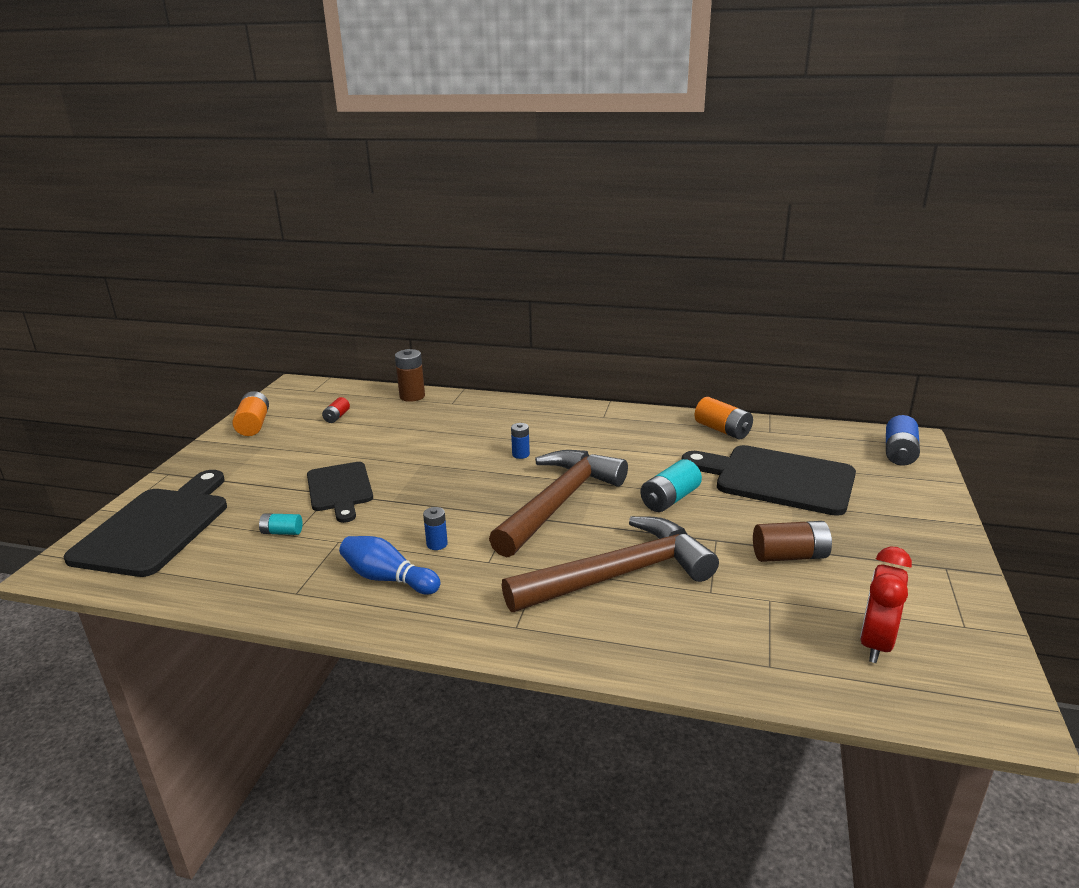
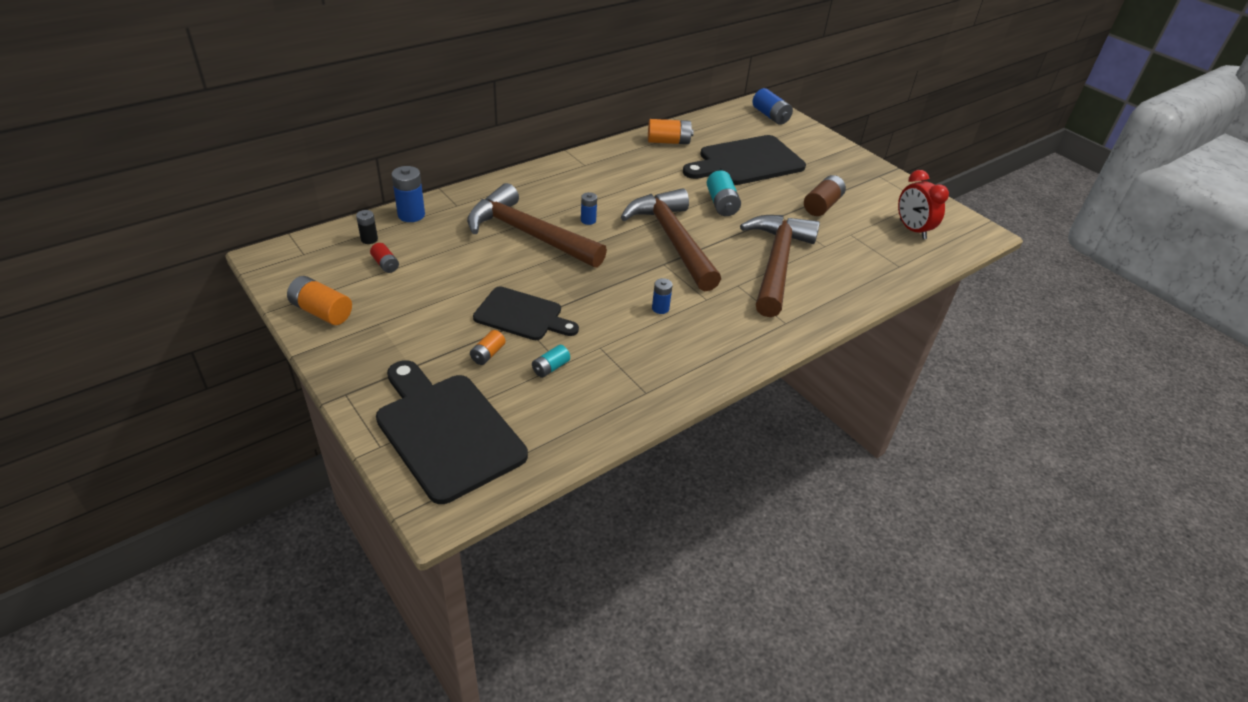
camera: 55 degrees left, 15 degrees up
(270, 499) = (488, 354): none -> orange battery
(360, 399) = (369, 239): none -> black battery
(388, 579) = (677, 346): blue bowling pin -> none
(412, 396) = (411, 215): brown battery -> blue battery
(457, 443) = (529, 234): none -> brown hammer

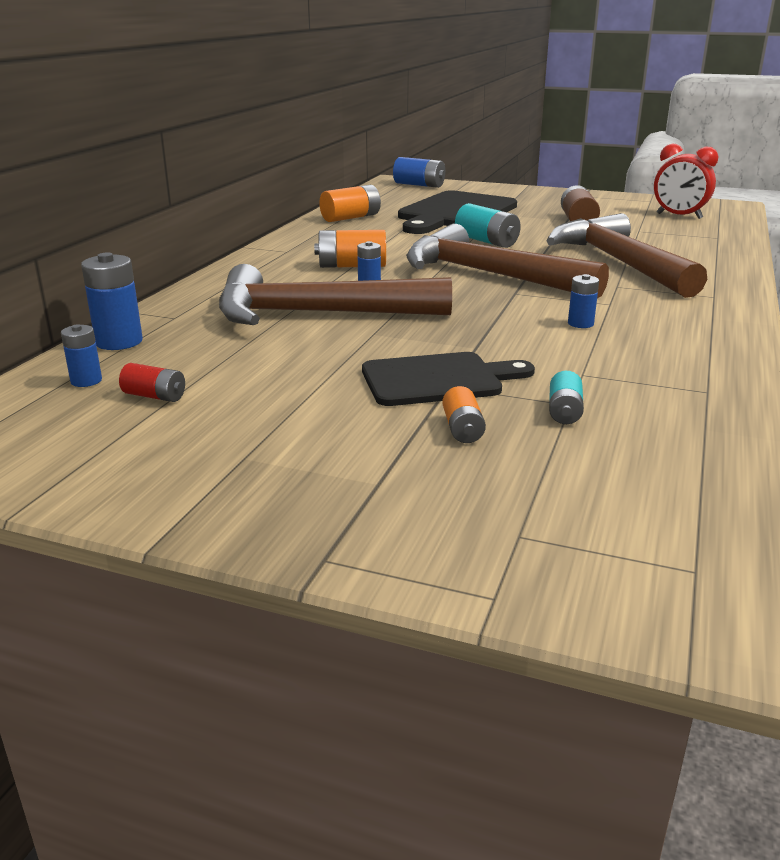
camera: 30 degrees left, 15 degrees down
(322, 312) = (122, 479): orange battery -> orange battery (352, 266)
(369, 239) = (86, 381): black battery -> blue battery
(447, 431) = (559, 530): black cutting board -> none

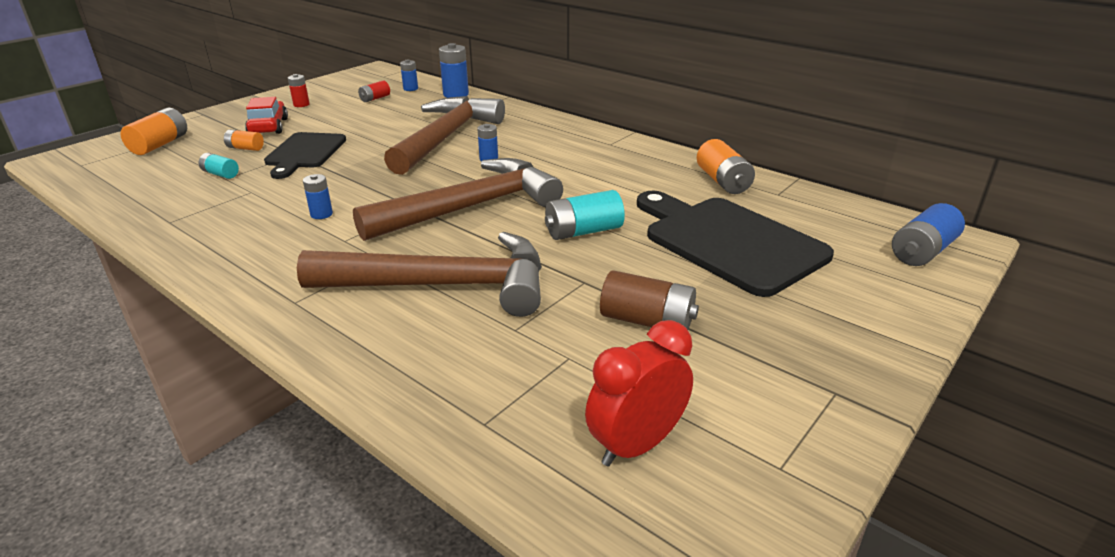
camera: 110 degrees right, 5 degrees up
(212, 456) = (301, 104): none -> red battery
(352, 266) = (546, 160): orange battery -> orange battery (160, 144)
(355, 445) = (268, 127): none -> red car

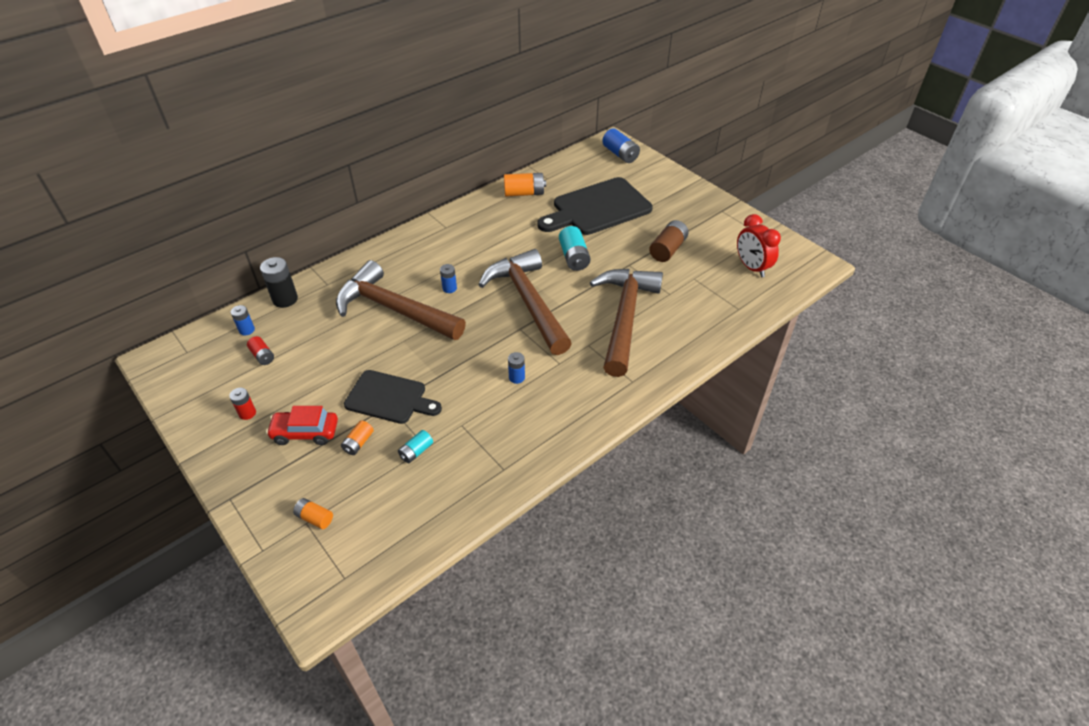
camera: 80 degrees left, 15 degrees up
(160, 144) = (315, 518): orange battery -> orange battery, size x0.59
(456, 94) = (285, 299): blue battery -> black battery

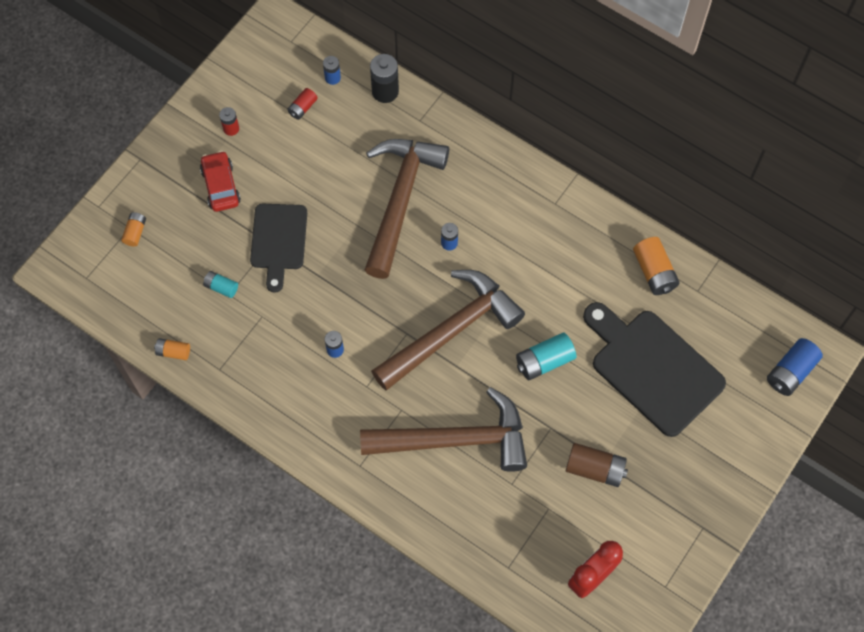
camera: 75 degrees right, 20 degrees up
(358, 443) = (219, 235): orange battery -> orange battery (173, 352)

